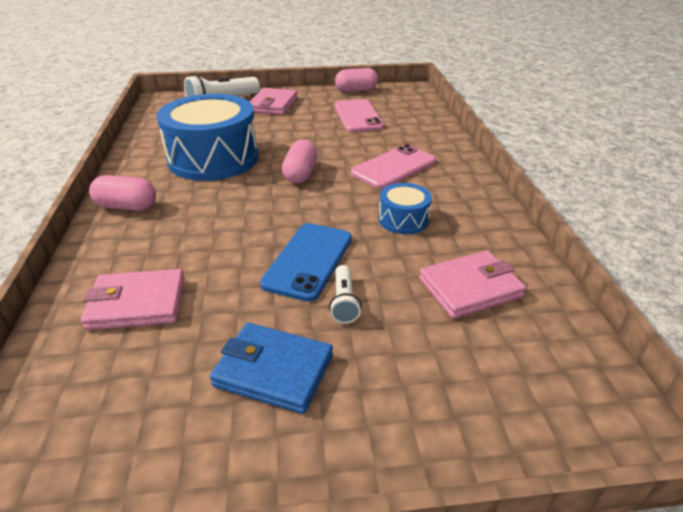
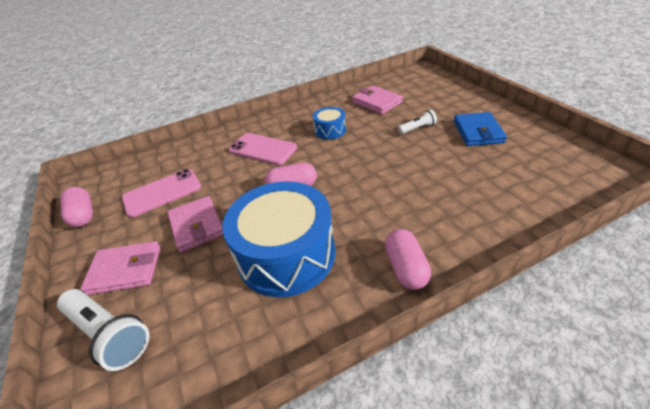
camera: 105 degrees left, 5 degrees up
(137, 304) = (491, 193): pink wallet -> pink wallet (197, 226)
(308, 261) = (395, 148): blue phone -> none

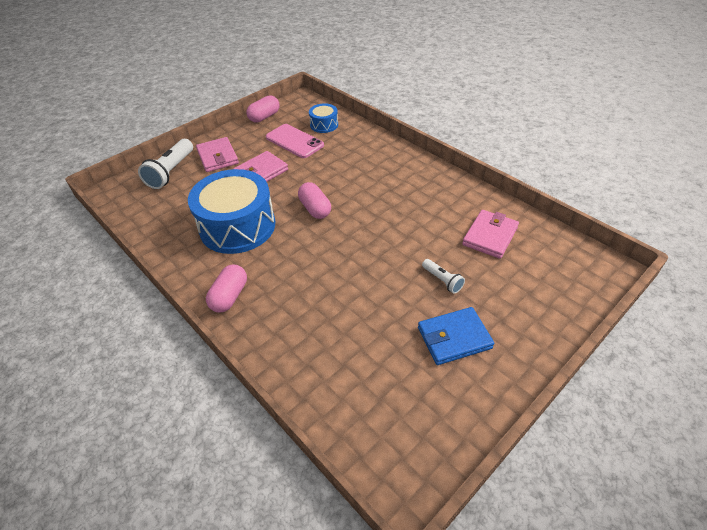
camera: 70 degrees right, 5 degrees up
(263, 149) = (366, 175): pink phone -> none
(330, 130) = (414, 211): blue drum -> blue drum (324, 125)
(406, 268) = (229, 296): pink capsule -> pink capsule turned 45 degrees counterclockwise

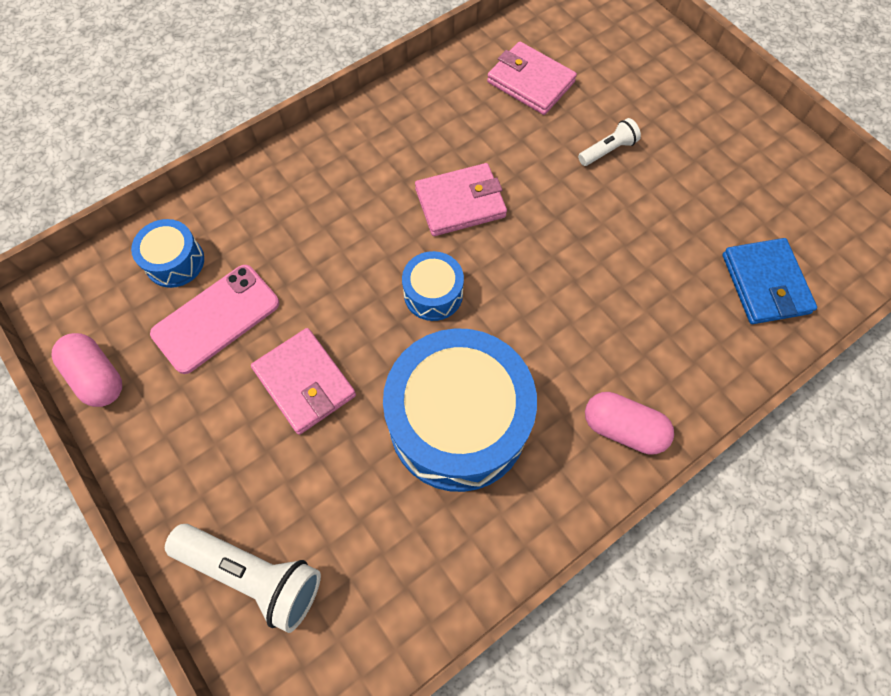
camera: 85 degrees left, 20 degrees up
(218, 157) = (226, 473): pink wallet -> pink wallet (460, 203)
(315, 209) = (433, 294): pink capsule -> blue drum
(454, 338) = (701, 157): blue wallet -> blue wallet (765, 284)

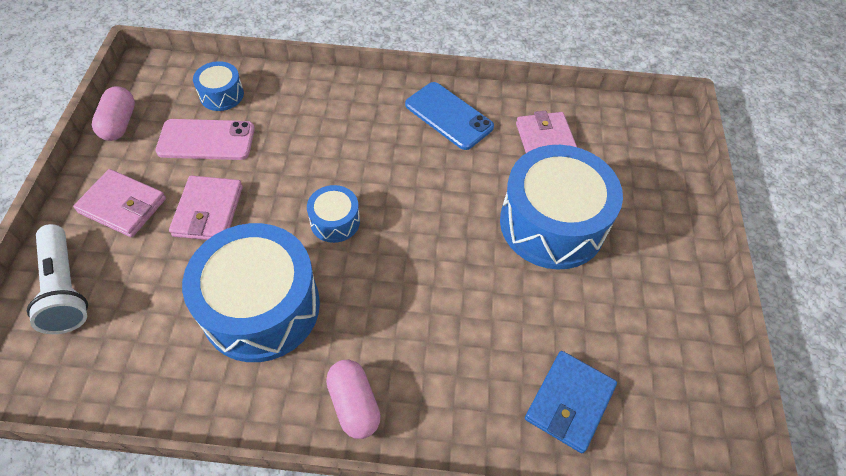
camera: 40 degrees right, 10 degrees down
(422, 117) = (448, 116): none -> blue phone
(460, 203) = (414, 182): pink wallet -> pink wallet (123, 205)
(608, 150) = (552, 223): white flashlight -> blue drum

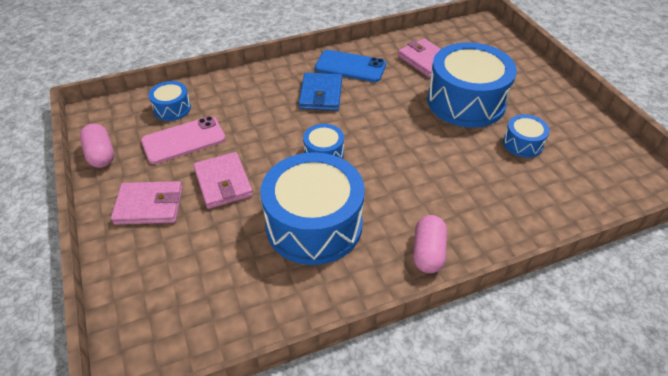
camera: 25 degrees left, 10 degrees down
(65, 289) = (145, 278): white flashlight -> none
(354, 404) = (428, 252): pink capsule -> pink capsule turned 60 degrees clockwise
(569, 402) = (557, 191): blue wallet -> blue wallet (321, 94)
(578, 315) = (522, 144): none -> blue drum

